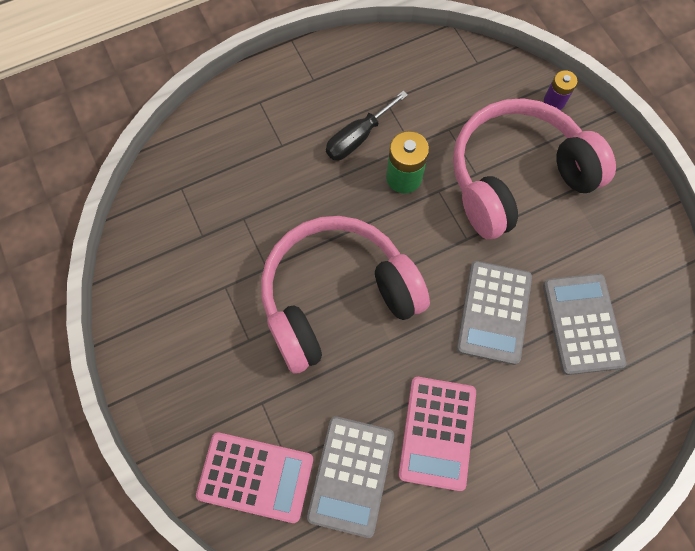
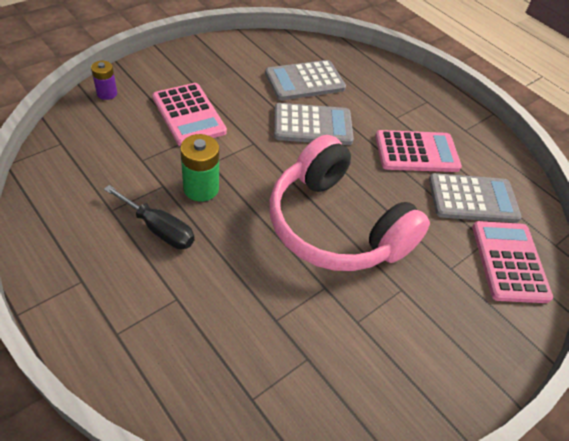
camera: 110 degrees left, 20 degrees down
(516, 178) = (188, 115): pink headphones -> pink calculator

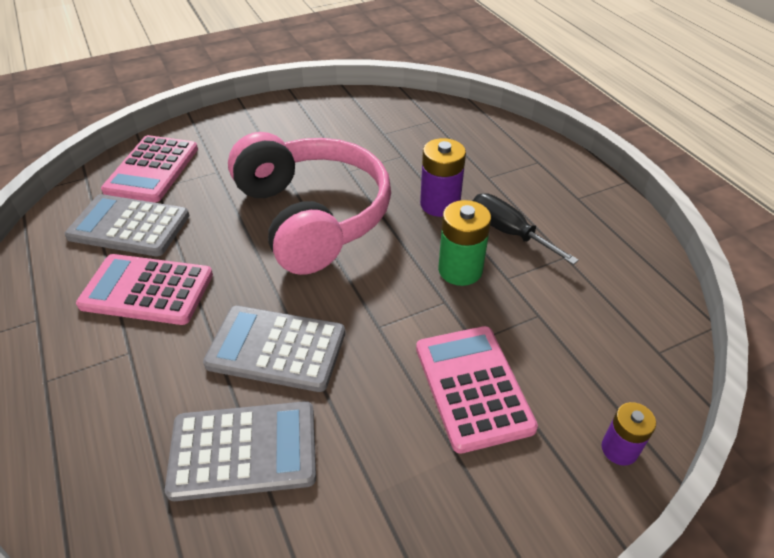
camera: 160 degrees left, 5 degrees down
(225, 253) = (440, 204): none -> purple battery

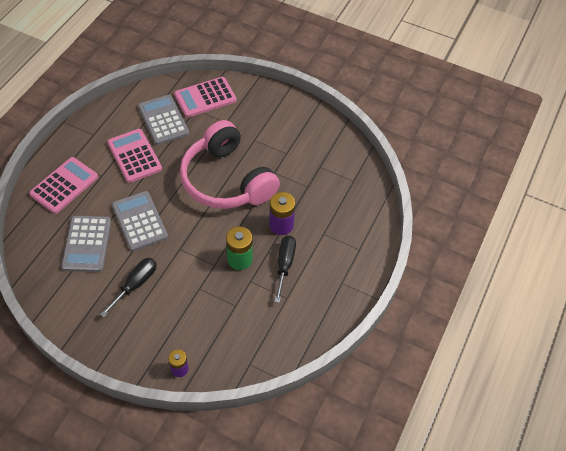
camera: 50 degrees right, 10 degrees up
(244, 451) = (87, 244): grey calculator -> grey calculator turned 45 degrees clockwise
(312, 216) = (227, 180): pink headphones -> pink headphones turned 120 degrees clockwise
(397, 421) = (135, 284): none -> black screwdriver
(473, 387) = (172, 301): pink calculator -> pink calculator (64, 185)

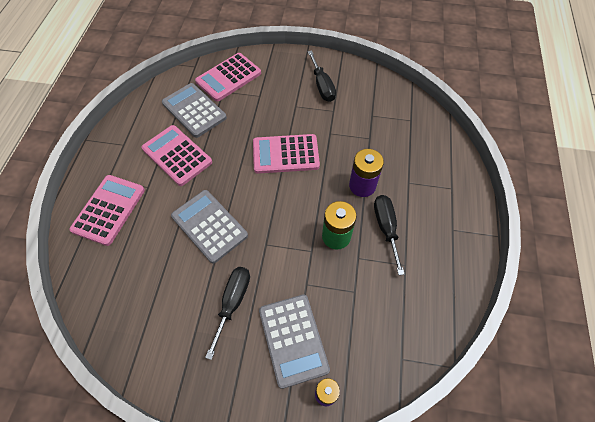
camera: 15 degrees left, 5 degrees up
(87, 244) = (158, 271): grey calculator -> grey calculator (293, 339)
(227, 180) = (285, 154): pink headphones -> pink calculator
(286, 127) = (322, 86): none -> black screwdriver

